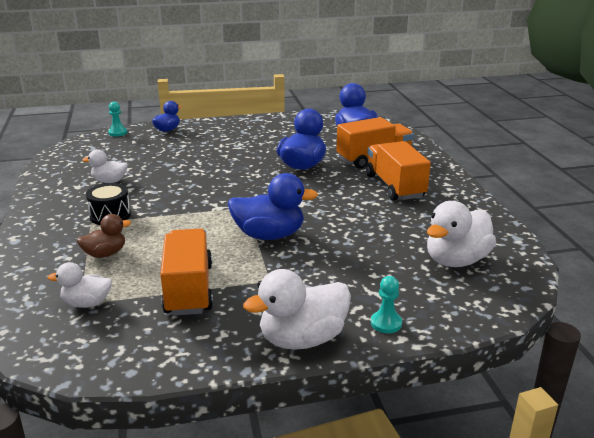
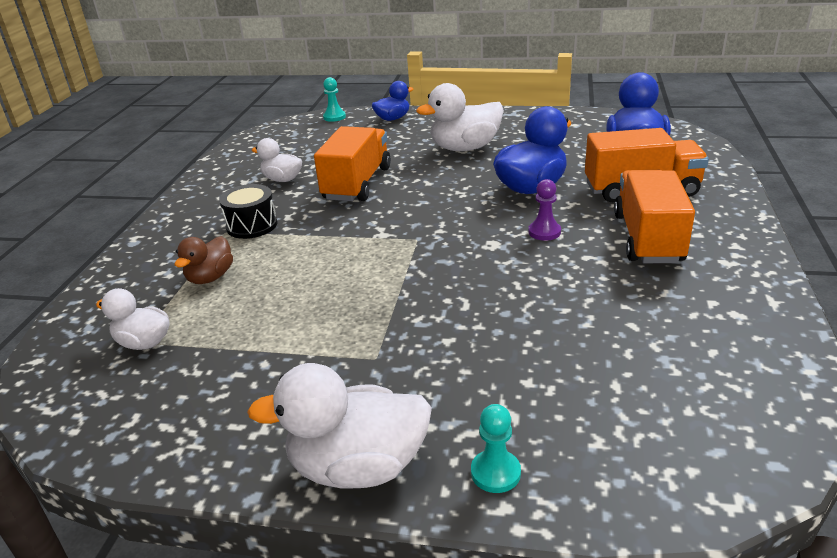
camera: 25 degrees right, 5 degrees up
(105, 254) = (210, 277): brown duck -> brown duck turned 120 degrees clockwise
(189, 289) = (268, 349): orange truck -> orange truck (357, 183)
(269, 235) = (420, 287): blue duck -> none
(329, 191) = (544, 232): none -> purple pawn
(456, 260) = (676, 385): white duck -> white duck (465, 148)

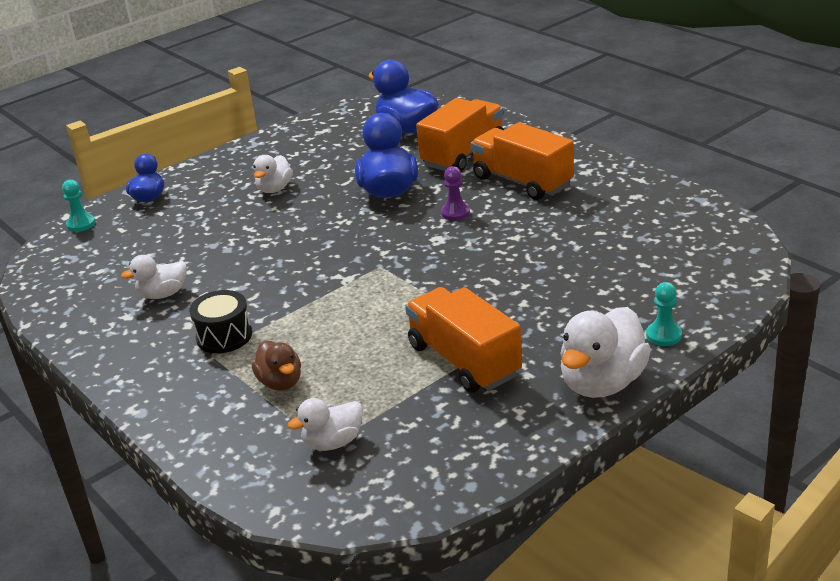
camera: 50 degrees left, 0 degrees up
(357, 183) = (243, 260): orange truck -> orange truck (464, 361)
(465, 148) = (274, 189): white duck -> white duck, size x0.59

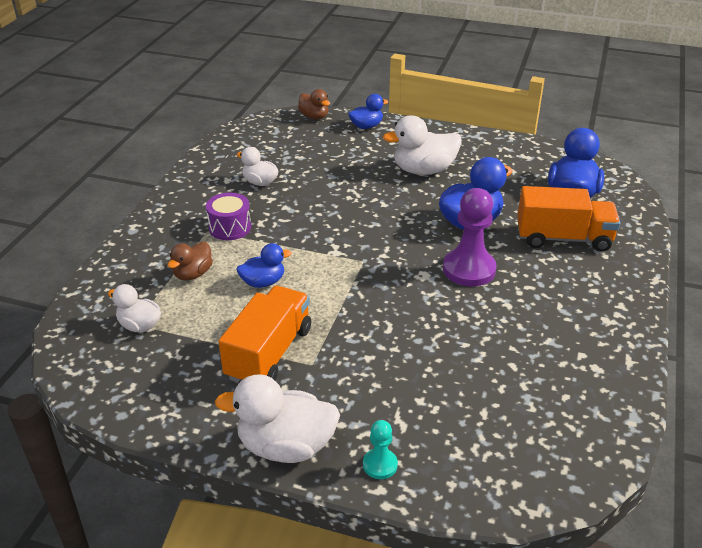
camera: 55 degrees right, 5 degrees up
(81, 224) = (314, 117): turquoise pawn -> brown duck
(224, 336) = (230, 227): black drum -> purple drum
(274, 189) = (423, 170): white duck -> white duck, size x1.70
(347, 337) = (263, 282): none -> blue duck
(455, 213) = (469, 269): purple pawn -> purple pawn, size x1.96
(522, 182) = (552, 288): orange truck -> none

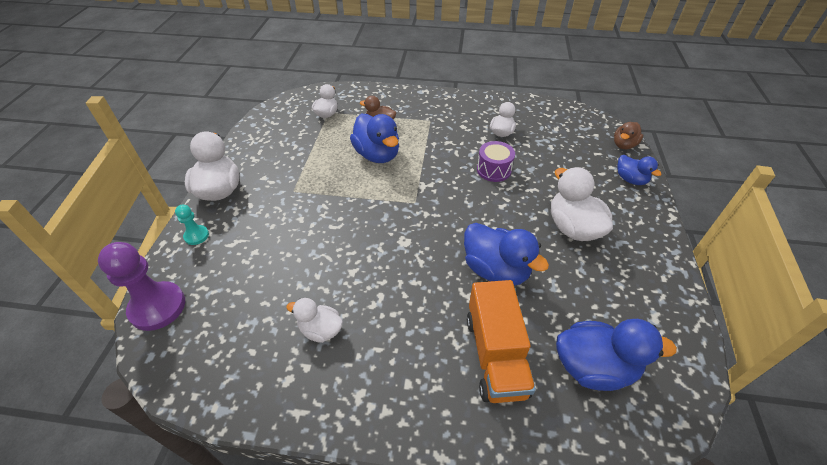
camera: 80 degrees right, 10 degrees up
(230, 227) = (437, 129): purple drum -> purple drum (494, 170)
(263, 282) = (377, 155): blue duck -> blue duck, size x1.70
(269, 353) = (303, 170): orange truck -> none
(469, 269) = (419, 273): purple pawn -> purple pawn (157, 307)
(538, 343) = (320, 330): none -> white duck

